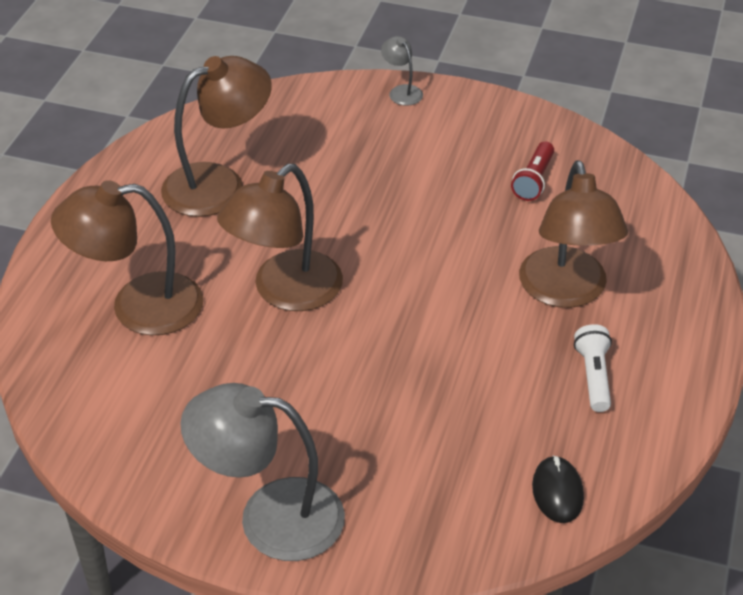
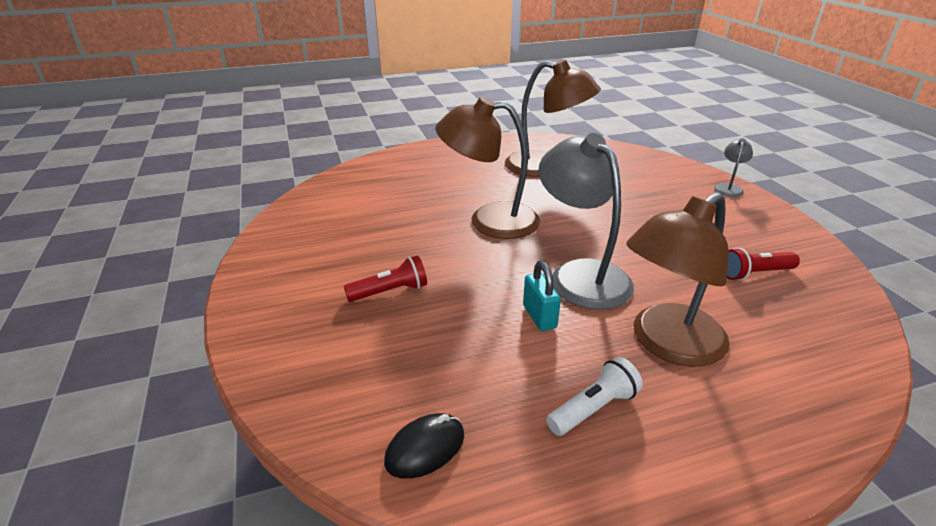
camera: 55 degrees right, 10 degrees down
(138, 307) = (418, 183): brown lamp -> none
(270, 516) = (280, 296): grey lamp -> grey lamp (580, 274)
(340, 428) = (390, 291): none -> red flashlight
(470, 345) = (539, 317): none -> turquoise padlock

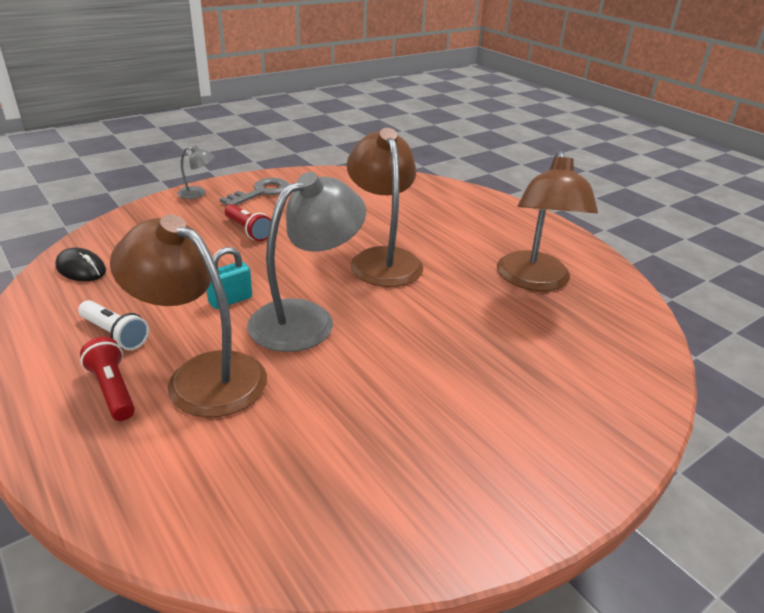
camera: 70 degrees right, 0 degrees up
(293, 272) = (261, 192): none -> grey key
(728, 187) = (612, 448): grey lamp -> grey lamp (197, 194)
(755, 274) = (359, 454): red flashlight -> red flashlight (112, 389)

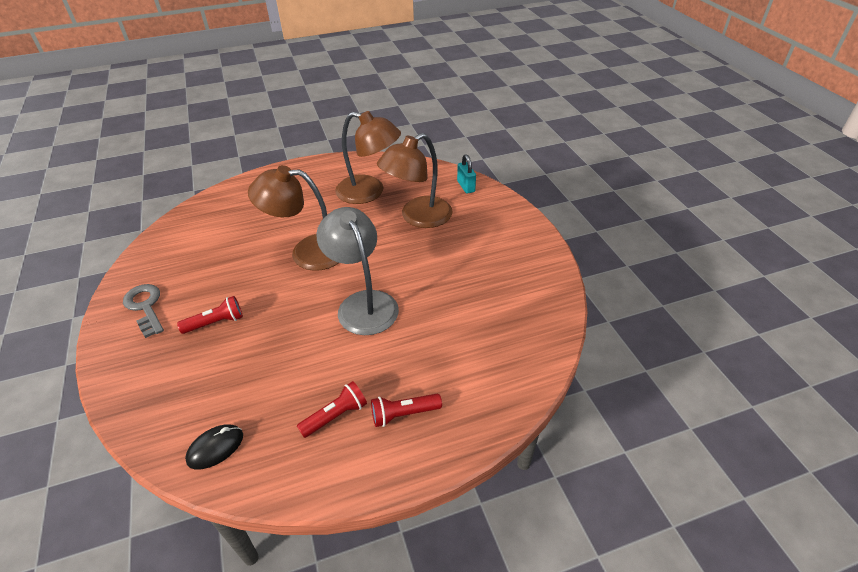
camera: 70 degrees left, 10 degrees up
(115, 334) = (335, 416): white flashlight -> red flashlight
(197, 194) = (112, 355): grey lamp -> none
(202, 375) = (405, 363): brown lamp -> brown lamp (418, 217)
(230, 300) = (320, 342): turquoise padlock -> turquoise padlock (466, 186)

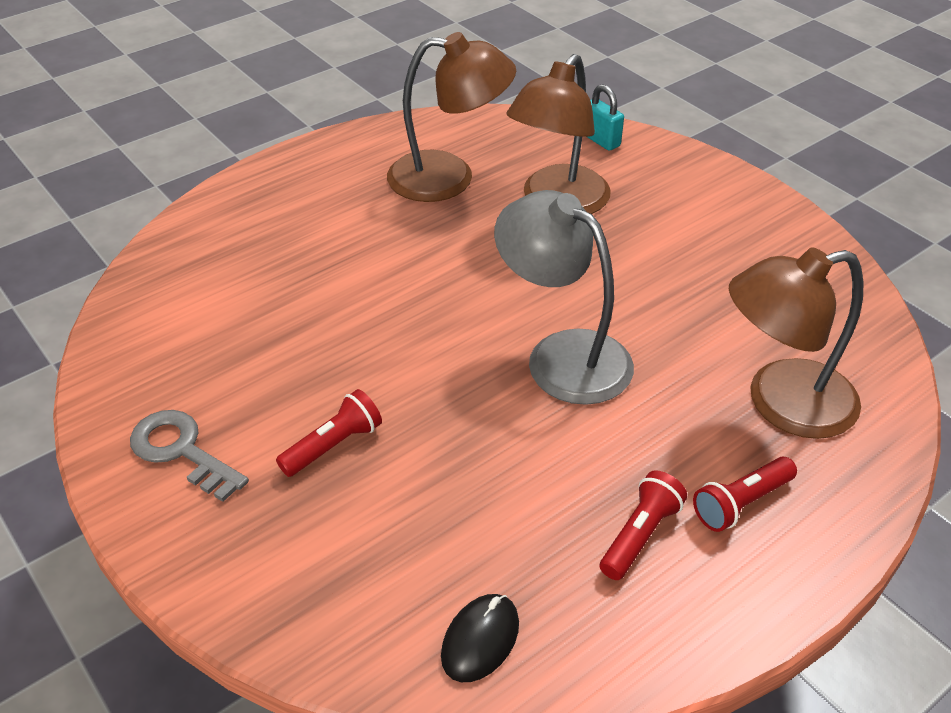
camera: 20 degrees left, 0 degrees up
(307, 252) = (411, 295): brown lamp -> brown lamp (781, 403)

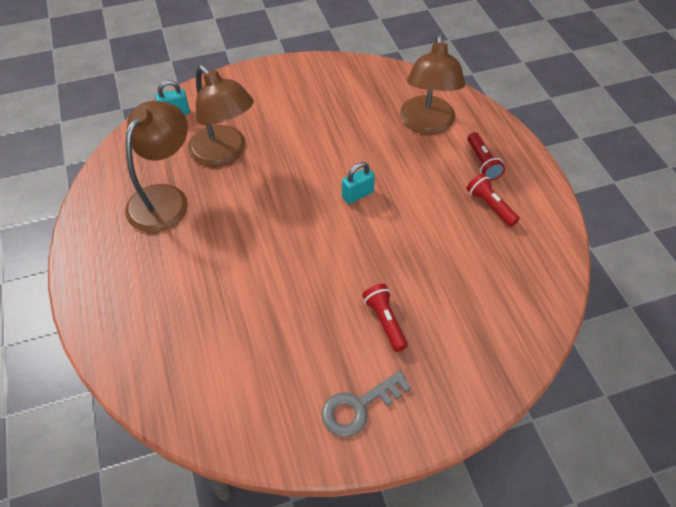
camera: 70 degrees left, 10 degrees up
(480, 639) = (534, 288): black mouse -> none
(562, 355) = (357, 195): grey lamp -> turquoise padlock

